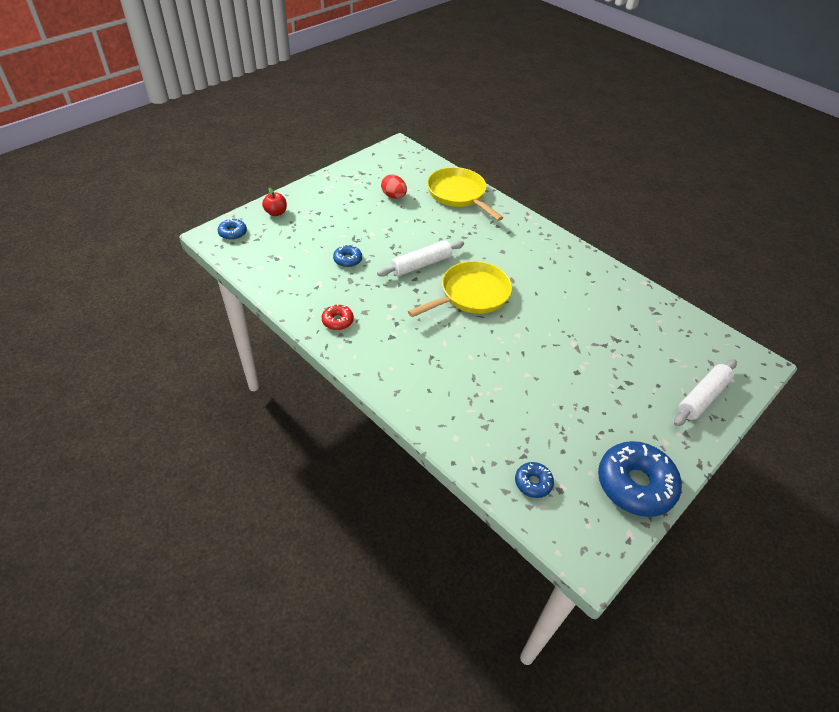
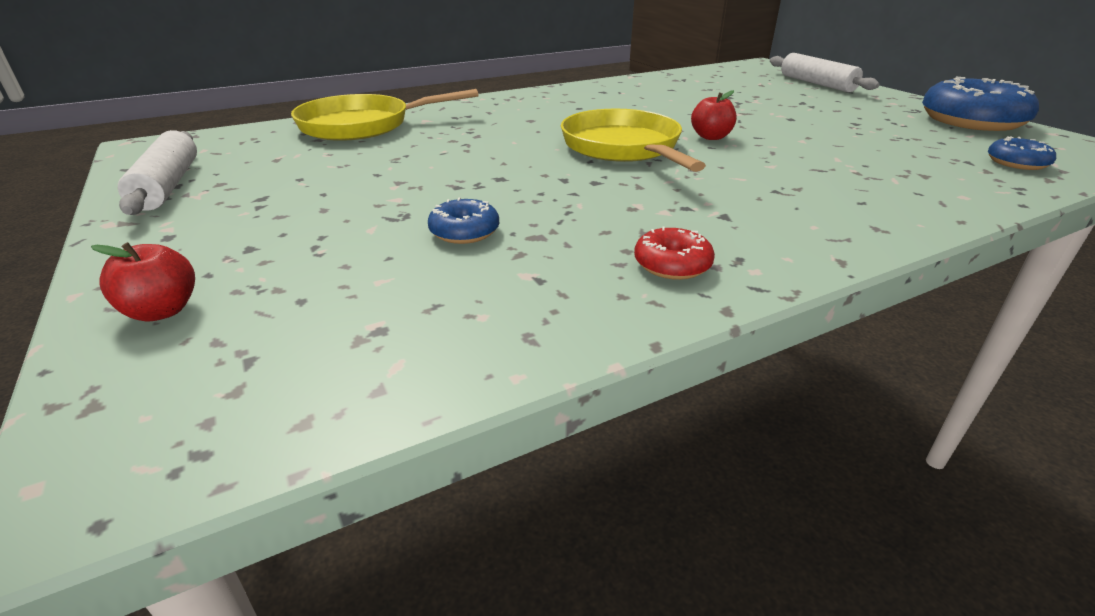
camera: 70 degrees left, 15 degrees down
(233, 233) = (154, 415): blue donut -> none
(394, 196) = (300, 167): red egg -> none
(421, 264) = (527, 170): white rolling pin -> white rolling pin (168, 185)
(510, 330) = (711, 137): none -> red apple

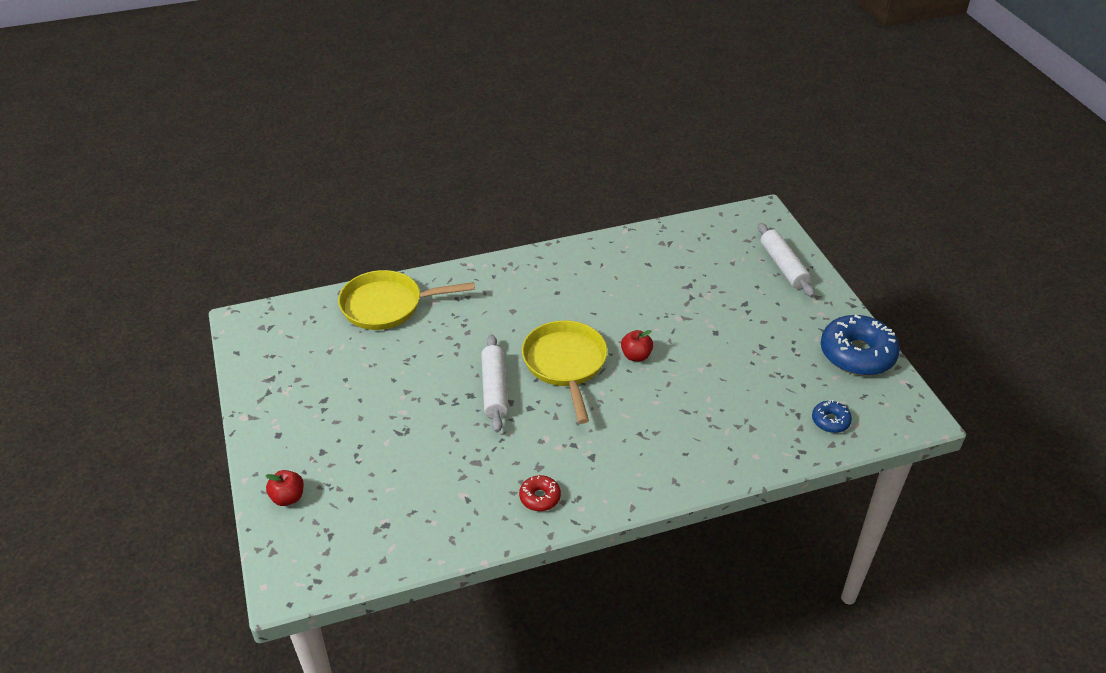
camera: 10 degrees right, 10 degrees up
(168, 185) = (267, 377): white rolling pin -> white rolling pin (494, 389)
(464, 231) = (437, 452): blue donut -> none

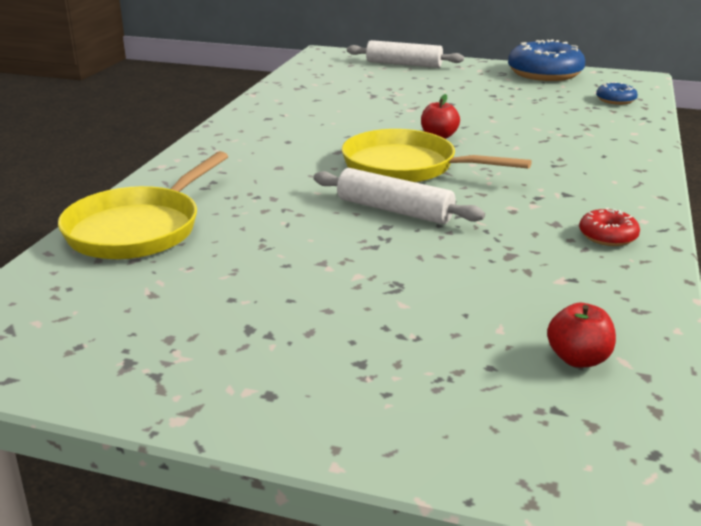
camera: 55 degrees left, 15 degrees down
(288, 497) = (431, 428): red apple -> red apple (578, 359)

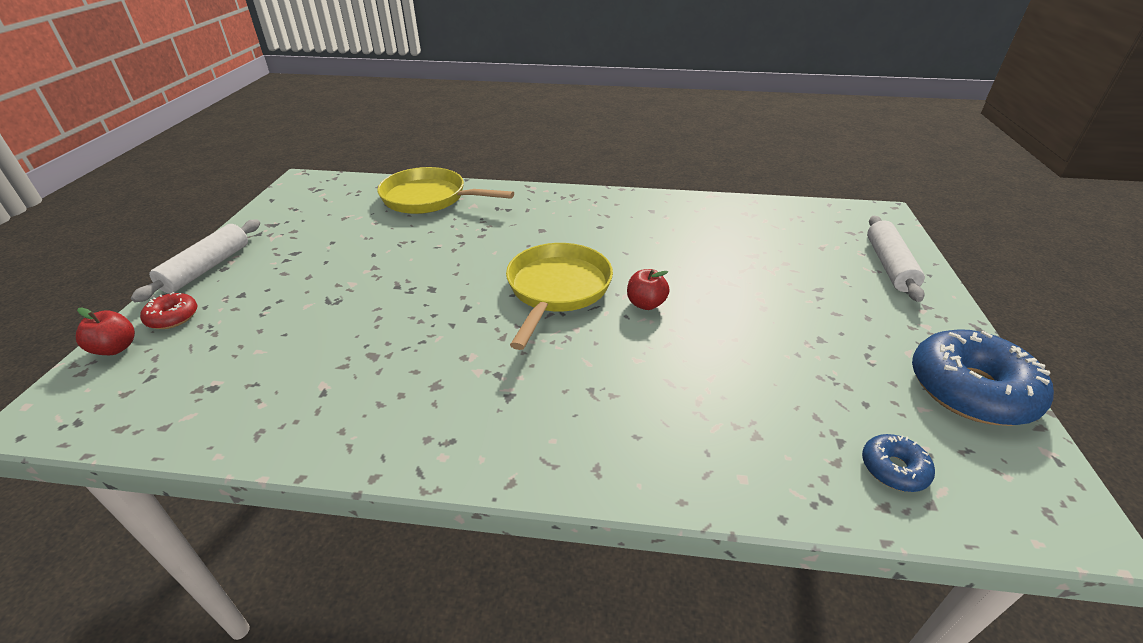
camera: 80 degrees right, 10 degrees up
(394, 210) = (461, 290): white rolling pin -> white rolling pin (207, 268)
(578, 359) = (202, 390): red apple -> red apple (116, 348)
(607, 236) = (404, 422): red donut -> red donut (173, 317)

